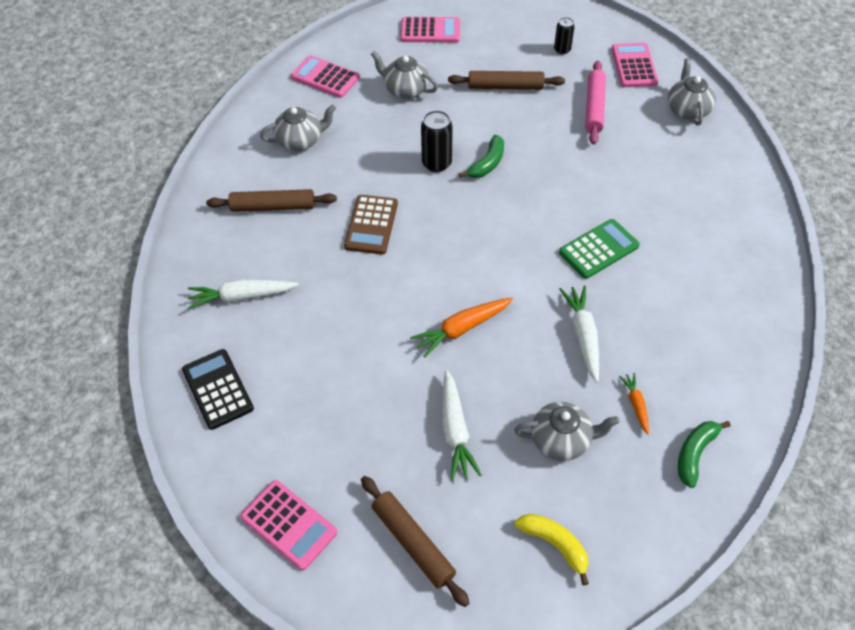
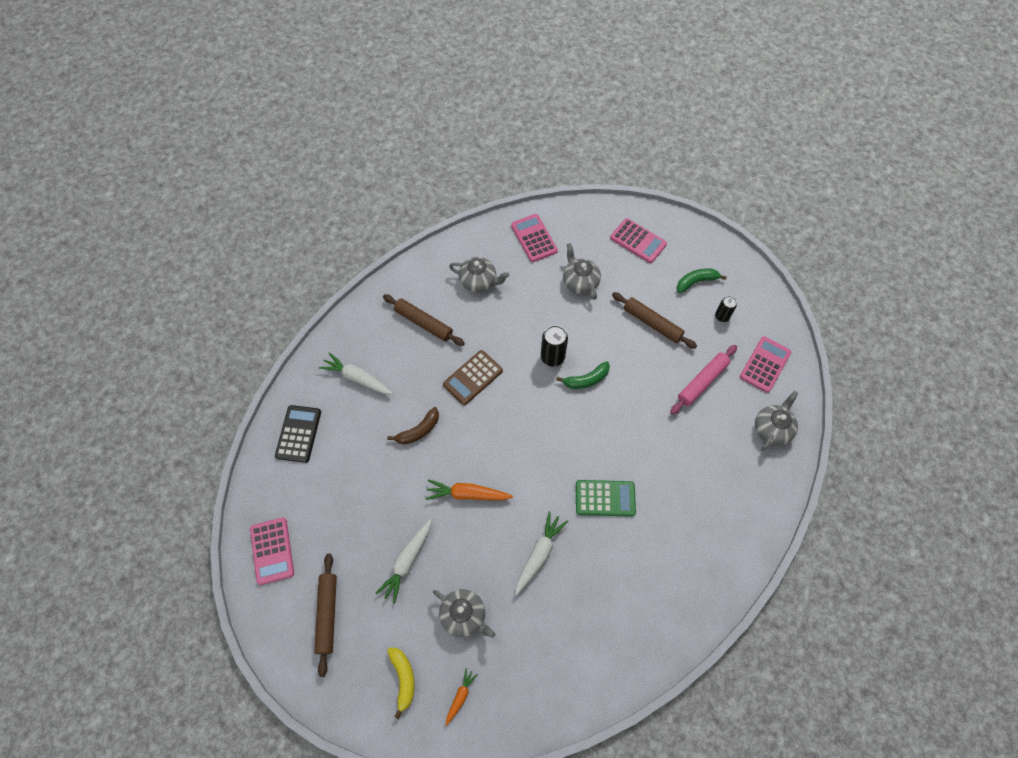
camera: 35 degrees right, 10 degrees up
(356, 304) = (418, 430): none -> brown banana
(636, 404) = (530, 627): orange carrot -> orange carrot (460, 696)
(695, 453) = (537, 688): green banana -> green banana (696, 282)

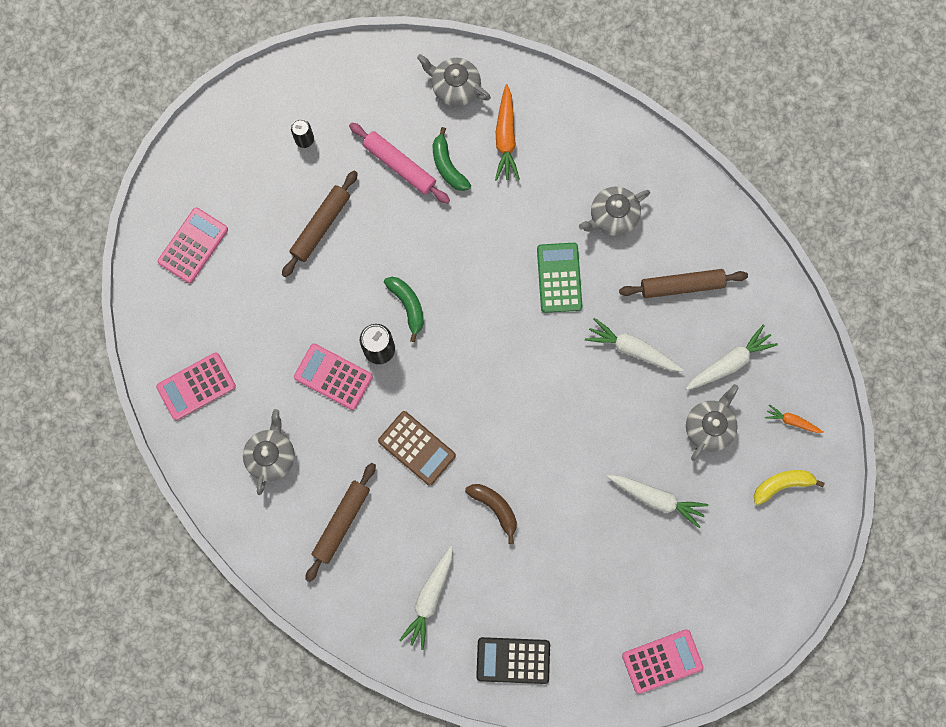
camera: 95 degrees left, 15 degrees up
(327, 614) = (726, 580): brown rolling pin -> brown rolling pin (682, 285)
(467, 494) = (570, 438): orange carrot -> orange carrot (505, 138)
(520, 642) = (730, 362): none -> white carrot
(580, 282) = (263, 320): grey teapot -> grey teapot (612, 216)
(696, 282) = (254, 170): green banana -> green banana (448, 166)
(765, 364) = (369, 91): pink calculator -> pink calculator (333, 377)

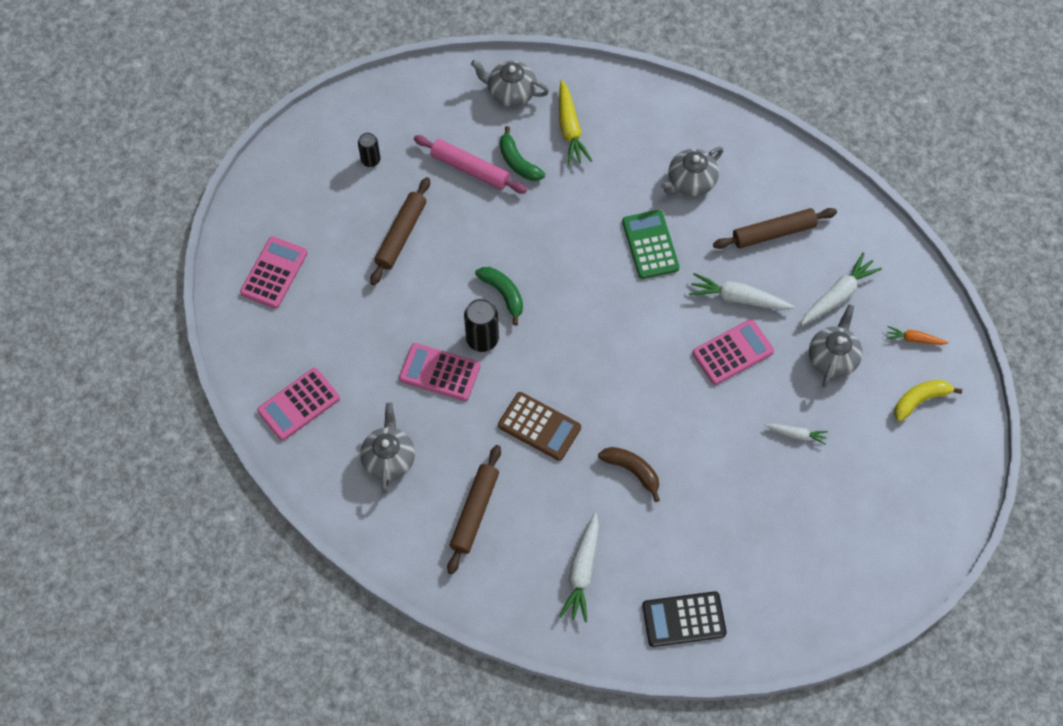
camera: 10 degrees left, 15 degrees down
(505, 138) = (570, 129): orange carrot -> yellow carrot
(657, 498) = (796, 434): white carrot -> white carrot, size x0.58
(662, 661) = (840, 593): pink calculator -> pink calculator (732, 352)

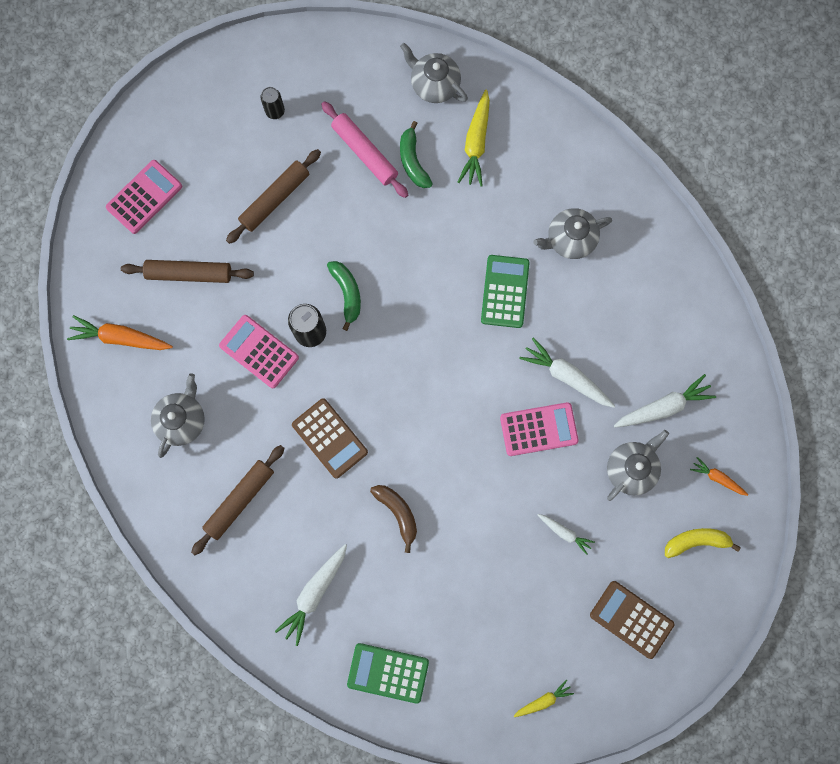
camera: 20 degrees right, 15 degrees up
(299, 404) = (120, 337): pink calculator -> orange carrot
(684, 619) = (388, 673): black calculator -> green calculator
(773, 233) = (628, 320): brown rolling pin -> brown rolling pin (189, 273)
(842, 591) = (543, 700): none -> yellow carrot
(891, 489) = (631, 619): none -> brown calculator

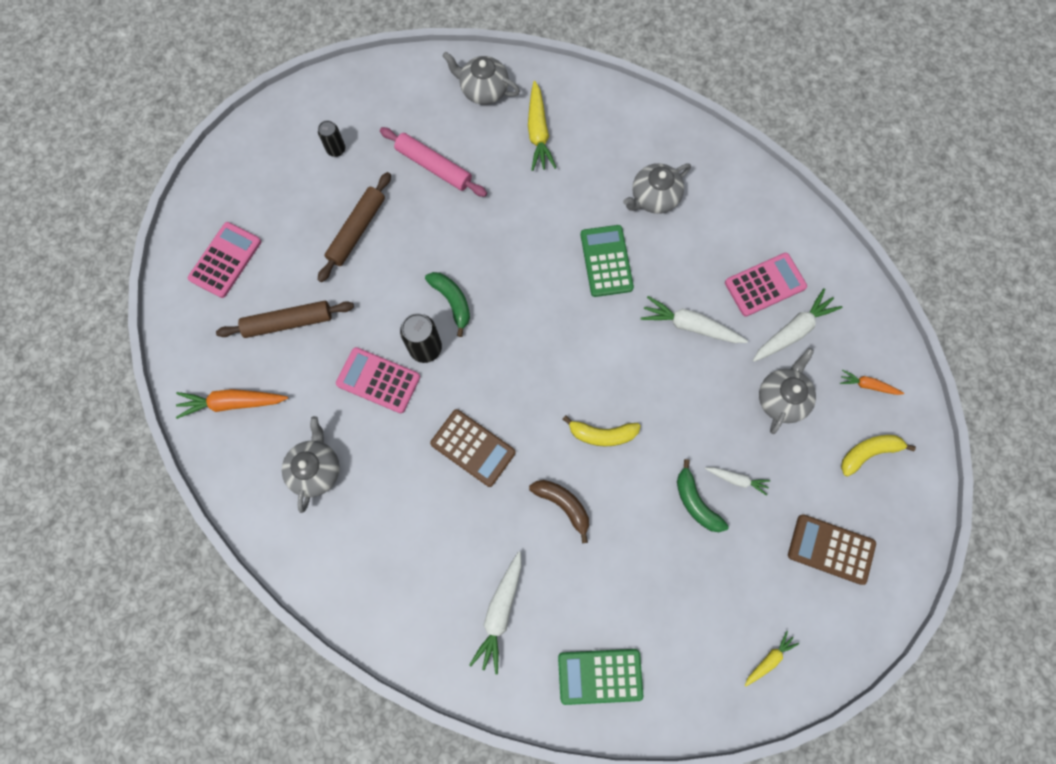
camera: 15 degrees left, 5 degrees down
(240, 500) = (396, 536): brown rolling pin -> none
(413, 161) = (482, 163): green banana -> green banana (696, 502)
(452, 457) = (602, 434): none -> yellow banana
(538, 429) = (679, 384): pink calculator -> pink calculator (765, 285)

